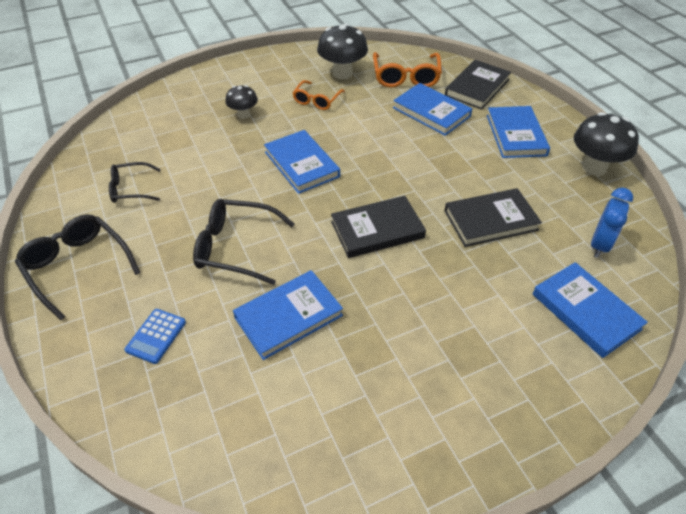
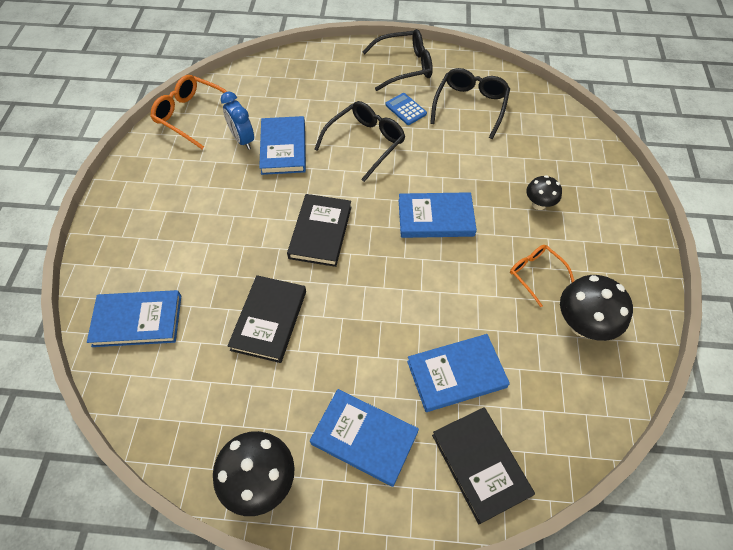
camera: 120 degrees right, 10 degrees up
(131, 189) = (470, 106): black glasses -> black glasses, size x1.59
(156, 336) = (319, 87): blue calculator -> blue calculator (405, 109)
(406, 77) = (544, 391): orange glasses -> orange glasses (192, 116)
(599, 245) = (176, 389): blue clock -> blue clock (243, 140)

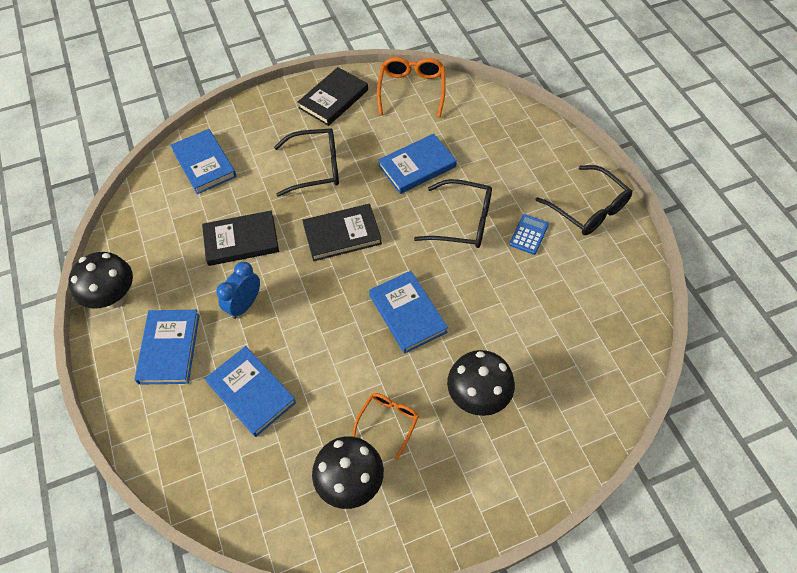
camera: 65 degrees right, 0 degrees up
(243, 140) = (408, 135): blue clock -> blue clock (245, 305)
(470, 106) = (574, 287): black glasses -> black glasses (316, 167)
(480, 464) = (178, 440): black book -> black book (333, 99)
(538, 204) = (478, 397): black mushroom -> black mushroom, size x1.70

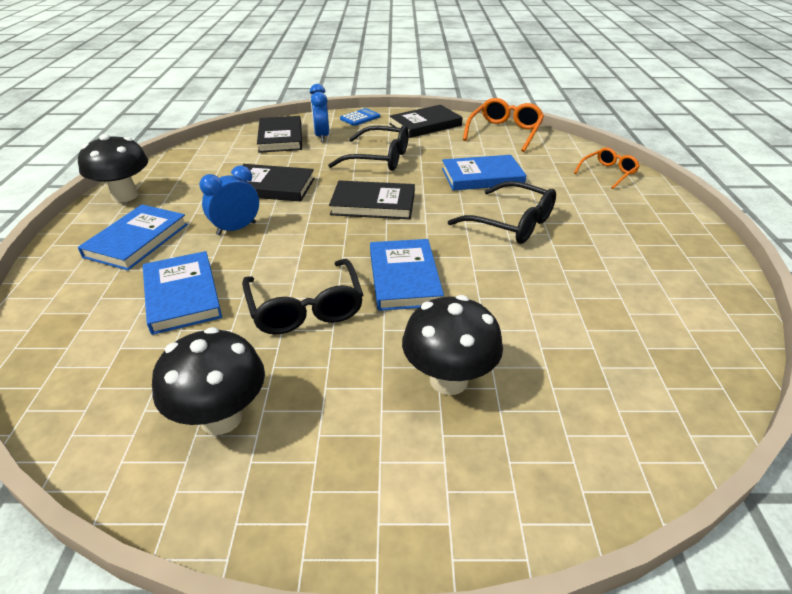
camera: 20 degrees right, 20 degrees down
(204, 163) = (280, 137): blue book -> black book
(243, 149) = (321, 136): none -> blue clock
(388, 422) = (314, 369): orange glasses -> orange glasses (608, 173)
(529, 234) = (588, 250): blue calculator -> blue calculator (360, 118)
(588, 208) = (675, 246): black glasses -> black glasses (305, 308)

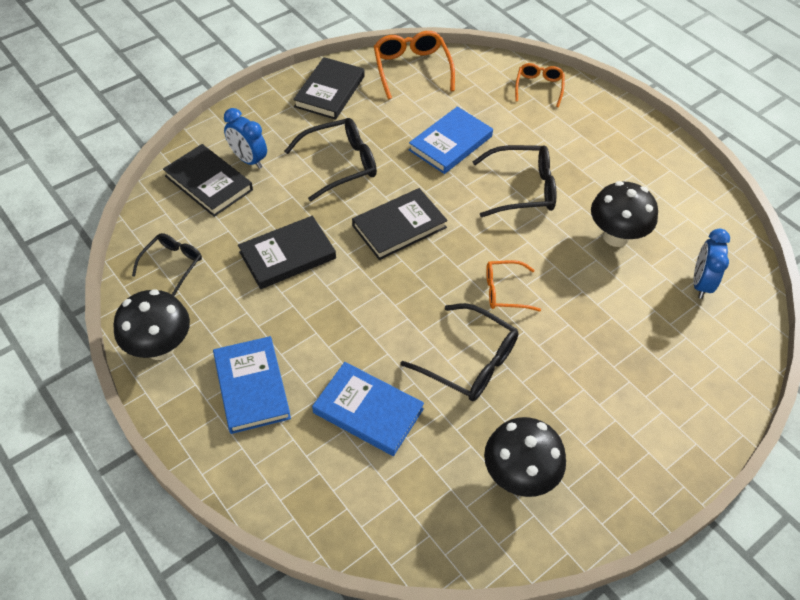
camera: 40 degrees left, 15 degrees up
(199, 163) = (172, 264): none -> black glasses
(236, 229) = (321, 321): blue clock -> blue clock (700, 283)
(360, 118) = (253, 111): blue calculator -> none
(404, 278) = (504, 291): blue book -> orange glasses
(448, 380) = (614, 357): black mushroom -> black mushroom (615, 236)

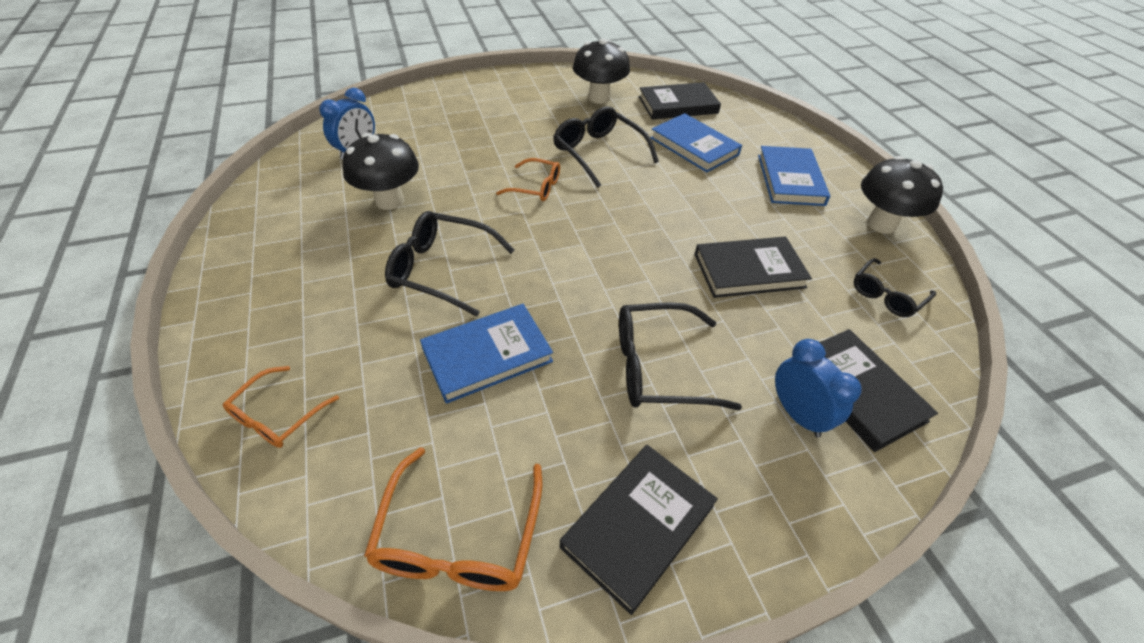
camera: 160 degrees left, 5 degrees down
(399, 226) = (611, 267): black book -> black book (678, 105)

